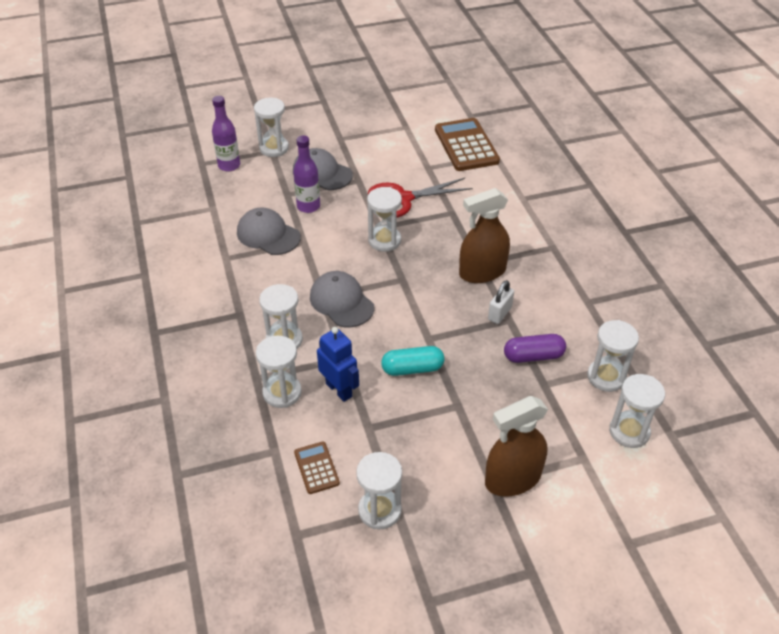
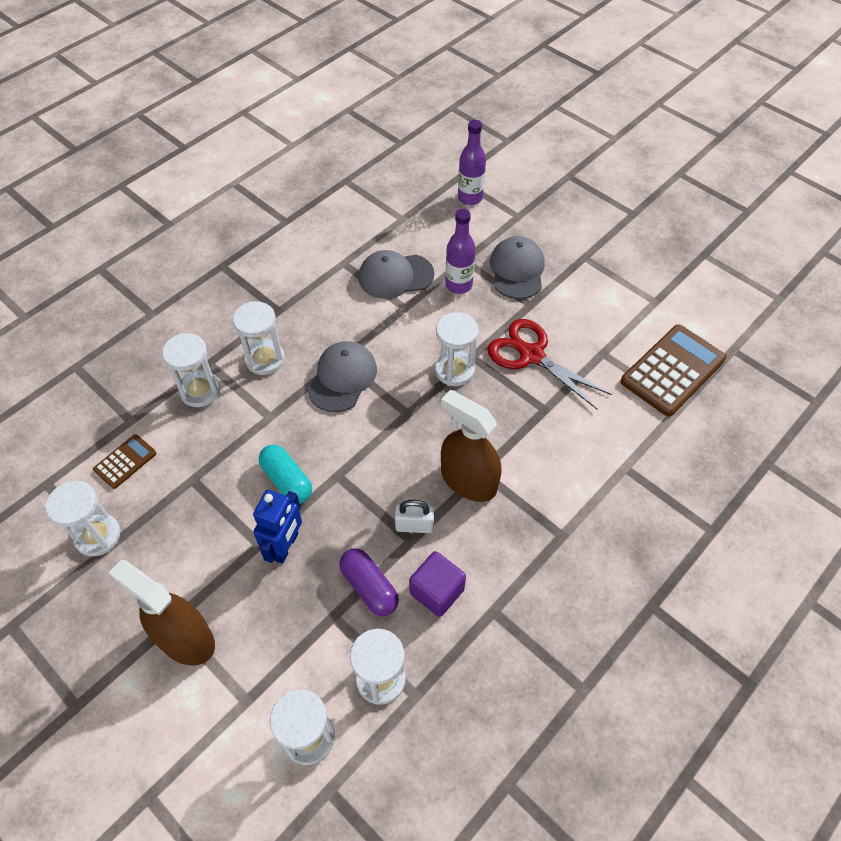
camera: 60 degrees right, 10 degrees up
(268, 235) = (395, 276): grey cap -> grey cap turned 105 degrees counterclockwise
(274, 148) = (523, 215): white hourglass -> none
(339, 390) = (227, 433): blue robot -> blue robot (285, 546)
(557, 323) = (437, 591): none -> purple cube

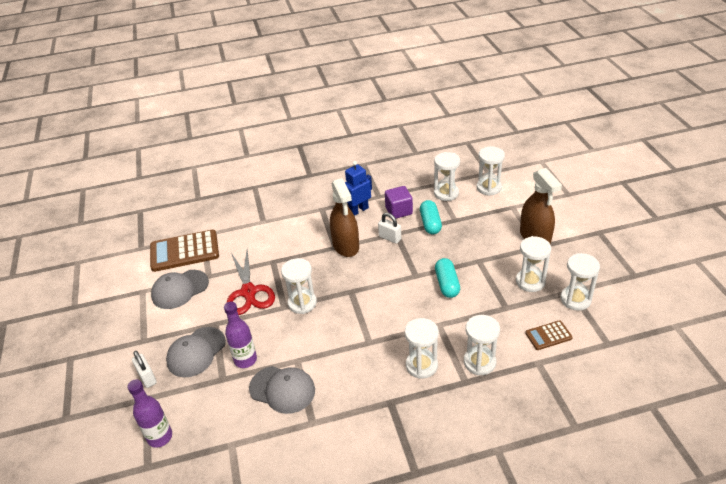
camera: 145 degrees left, 15 degrees down
(170, 539) = (530, 282): none -> white hourglass
(285, 546) = (464, 254): blue robot -> blue robot (358, 210)
(342, 378) = (376, 329): grey cap -> grey cap (180, 289)
(369, 587) = (430, 223): purple capsule -> turquoise capsule
(537, 230) = (147, 377): none -> white padlock

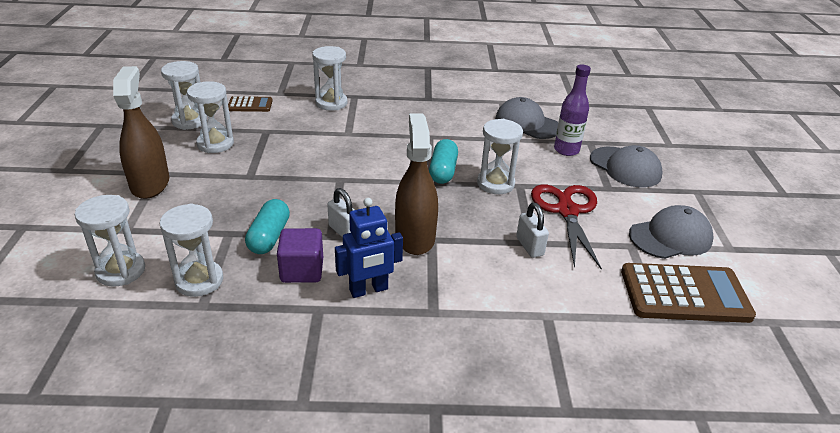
camera: 170 degrees left, 5 degrees down
(147, 377) = (675, 159): white padlock -> white padlock (529, 246)
(160, 437) = (643, 119): purple bottle -> none
(196, 352) = (625, 167): grey cap -> grey cap turned 90 degrees clockwise
(421, 365) = (386, 112): white hourglass -> none
(447, 284) = (310, 162): turquoise capsule -> turquoise capsule (443, 171)

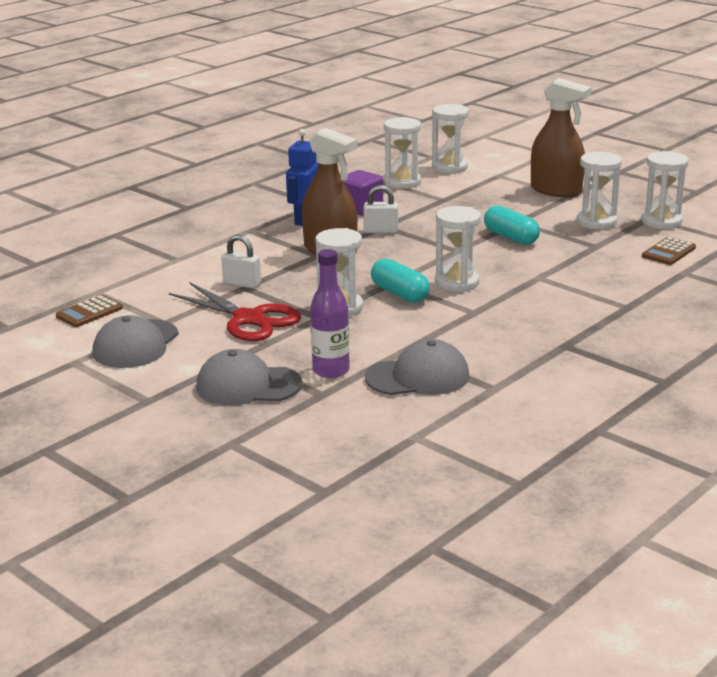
camera: 135 degrees right, 10 degrees down
(269, 237) = (416, 208): turquoise capsule -> turquoise capsule (511, 237)
(331, 103) = (623, 289): white hourglass -> white hourglass (457, 282)
(684, 294) = (89, 312): brown calculator -> brown calculator, size x0.51

